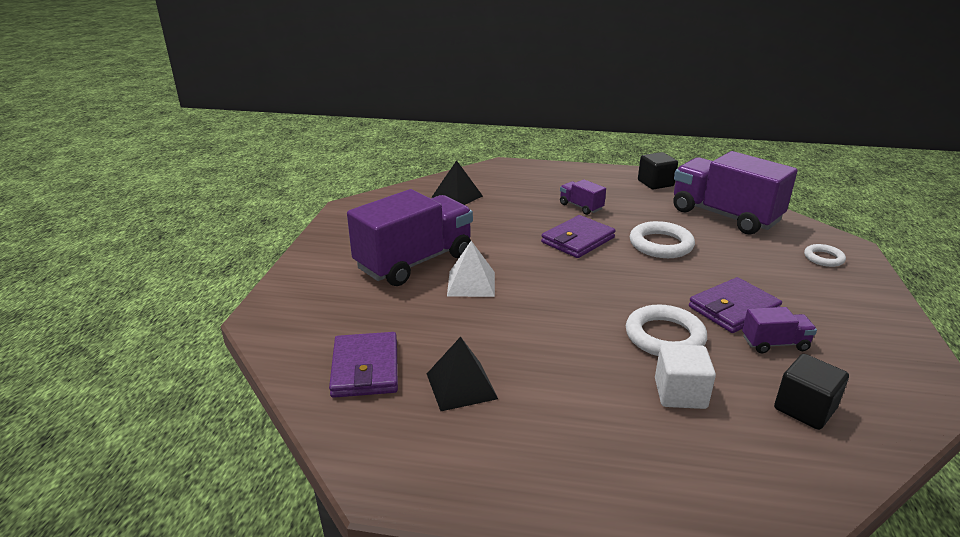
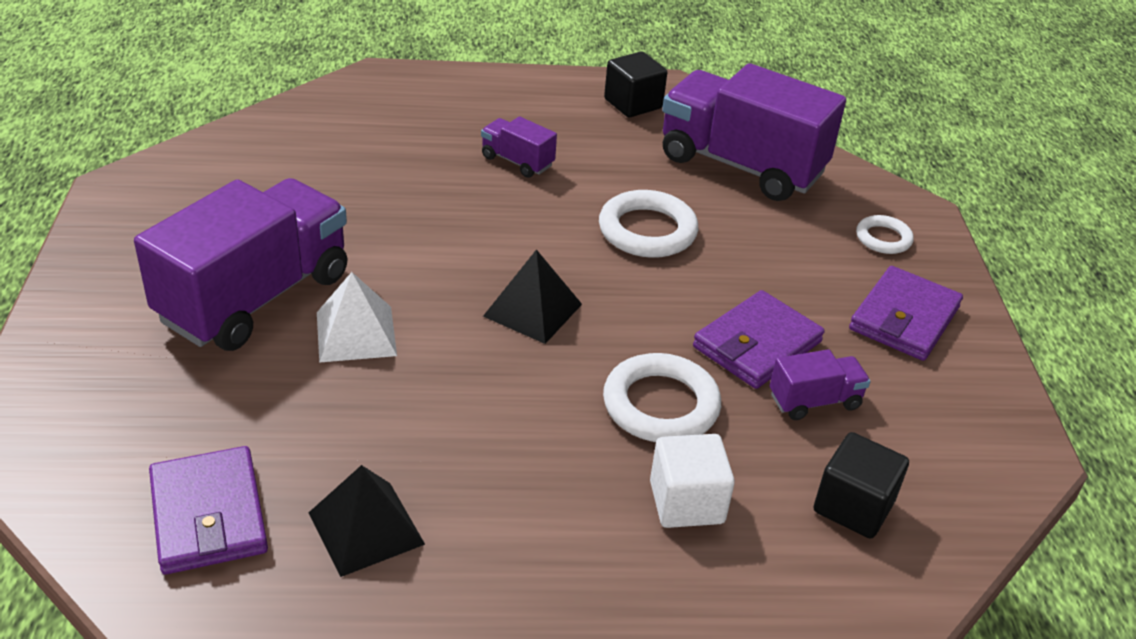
camera: 15 degrees left, 10 degrees up
(457, 196) = (307, 152): black pyramid -> black pyramid (532, 310)
(578, 240) = (518, 231): purple wallet -> purple wallet (904, 318)

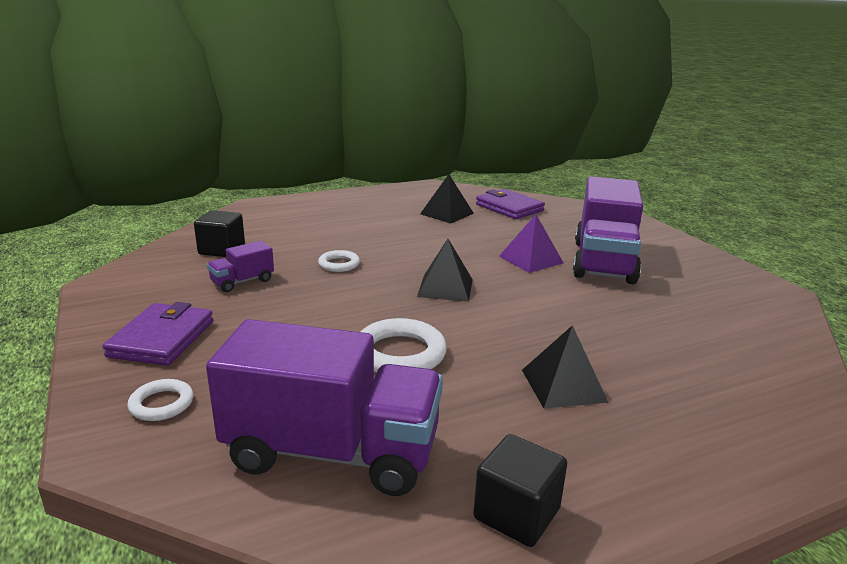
camera: 160 degrees right, 15 degrees down
(356, 333) = (531, 259): white pyramid -> purple pyramid
(517, 161) = (563, 385): purple truck -> black pyramid
(660, 405) = (339, 264): white ring -> white ring, size x0.58
(686, 502) = (311, 238): white cube -> none
(757, 344) = (285, 300): purple wallet -> none

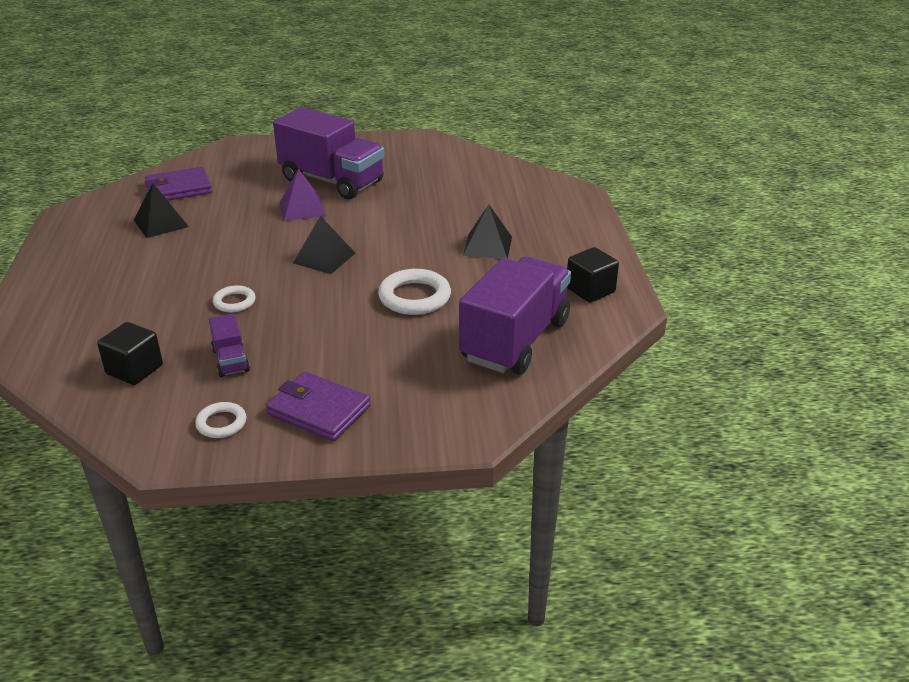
camera: 70 degrees left, 10 degrees up
(161, 404) = (425, 409): white ring -> white ring (221, 423)

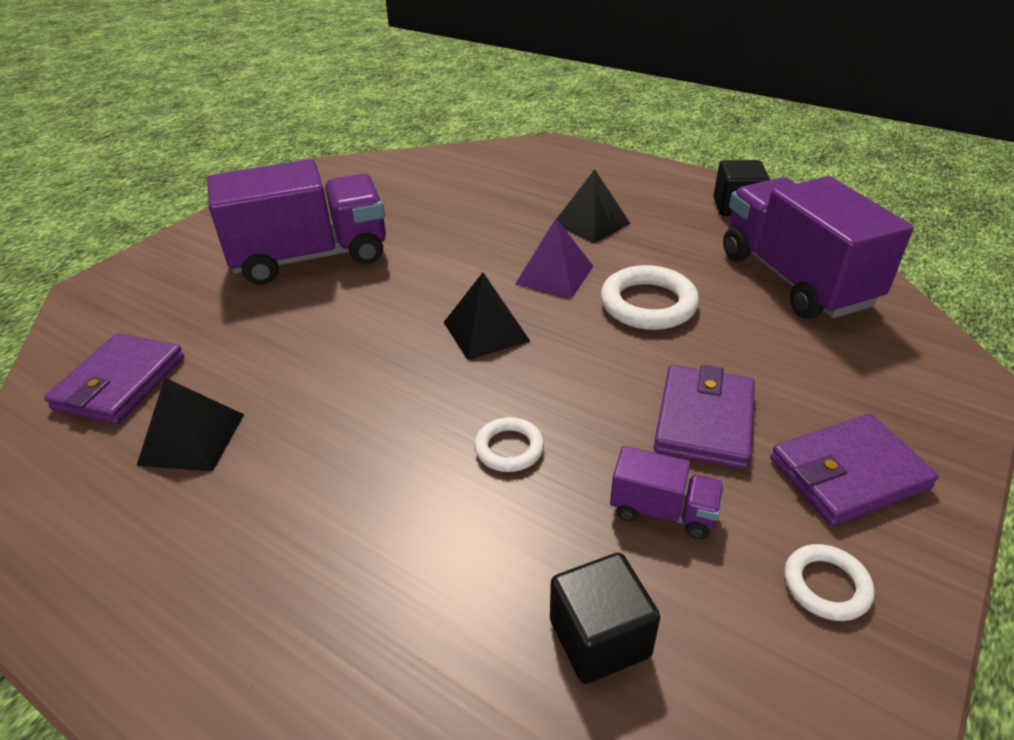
camera: 50 degrees left, 5 degrees up
(302, 208) = (344, 302): purple pyramid -> purple pyramid (554, 275)
(317, 351) = (704, 420): none -> purple wallet

